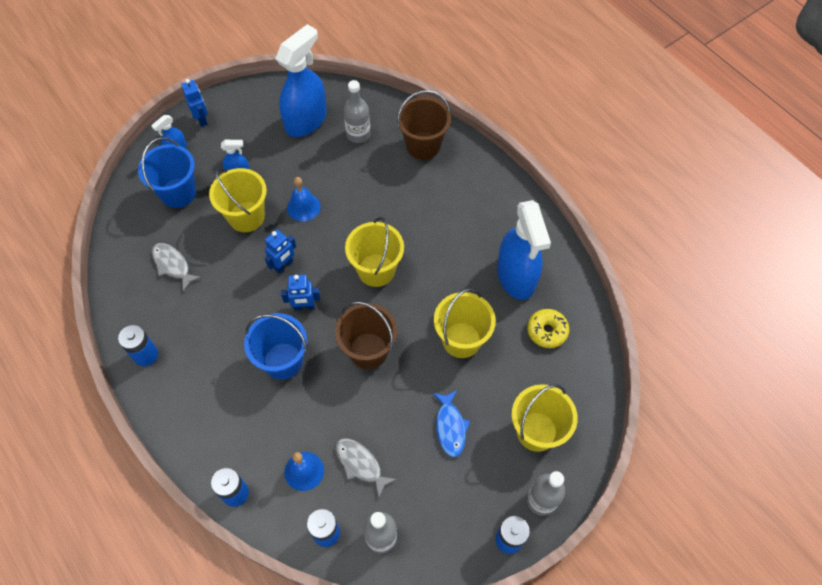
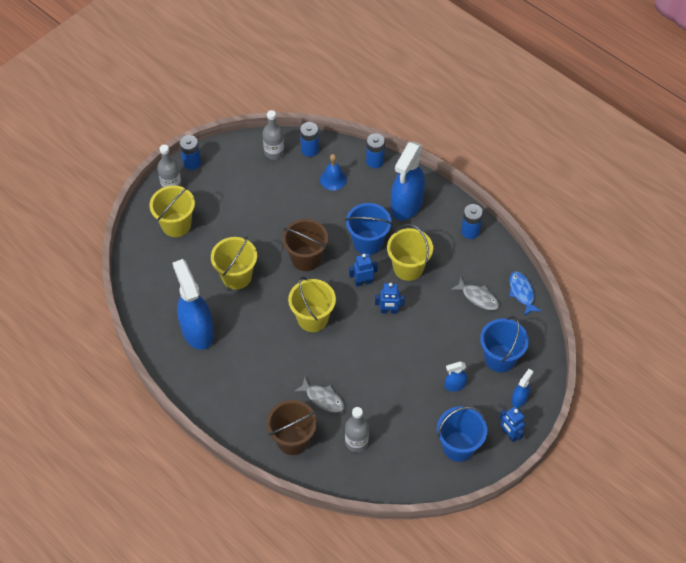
camera: 170 degrees right, 5 degrees down
(246, 217) = (433, 346): yellow bucket -> yellow bucket (408, 268)
(257, 116) = (458, 446): none -> blue bucket
(284, 265) = (389, 311): blue robot -> blue robot turned 120 degrees counterclockwise
(303, 207) = (387, 362): blue bell -> none
(306, 120) = (410, 449): blue spray bottle -> blue spray bottle (406, 205)
(360, 464) = (296, 188): grey fish -> grey fish (323, 398)
(450, 427) = (237, 218): blue fish -> blue fish (522, 292)
(547, 331) = (171, 292): yellow donut -> none

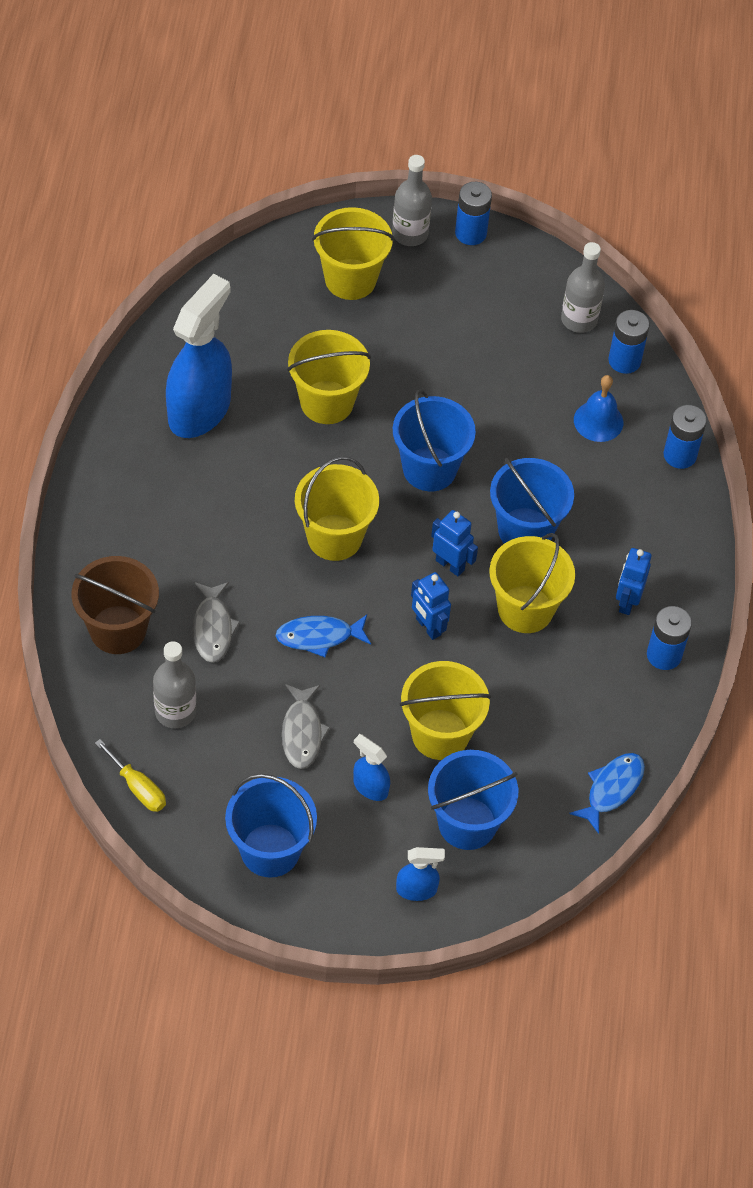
camera: 50 degrees right, 0 degrees up
(306, 258) = (429, 469): brown bucket -> blue bucket
(361, 357) = (319, 636): none -> blue fish
(386, 483) = (138, 787): none -> yellow screwdriver
(406, 205) = (636, 542): blue spray bottle -> none
(447, 341) = (440, 734): none -> yellow bucket
(478, 297) = (552, 733): grey fish -> grey fish (302, 732)
(509, 434) = (344, 909): blue robot -> blue robot (627, 602)

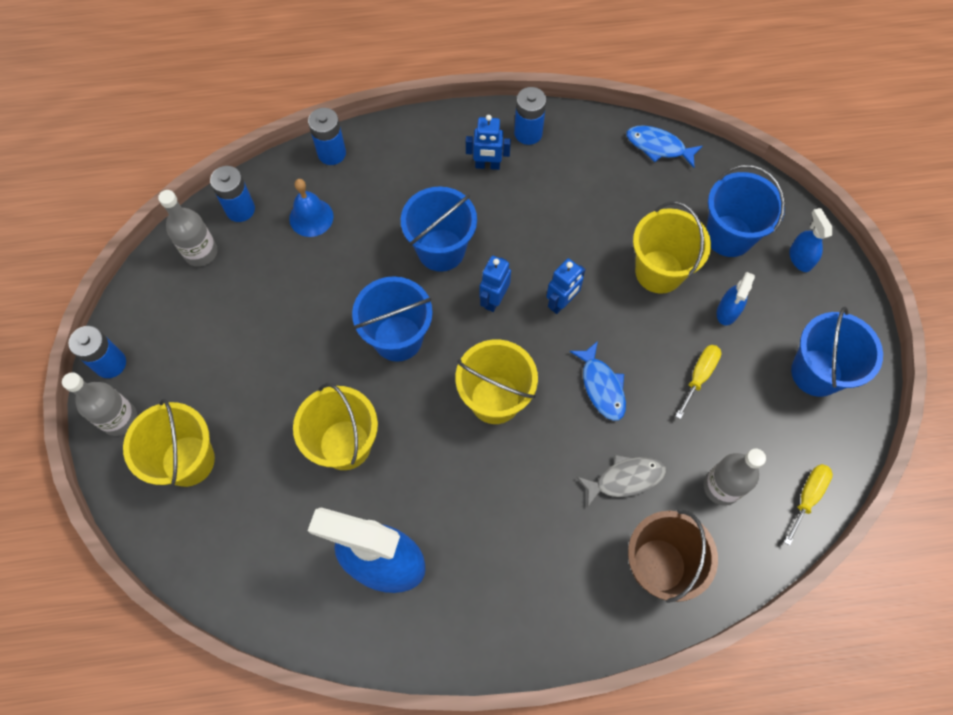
camera: 100 degrees left, 10 degrees up
(302, 732) = (699, 376): grey fish -> yellow screwdriver
(525, 609) = (519, 235): yellow bucket -> none

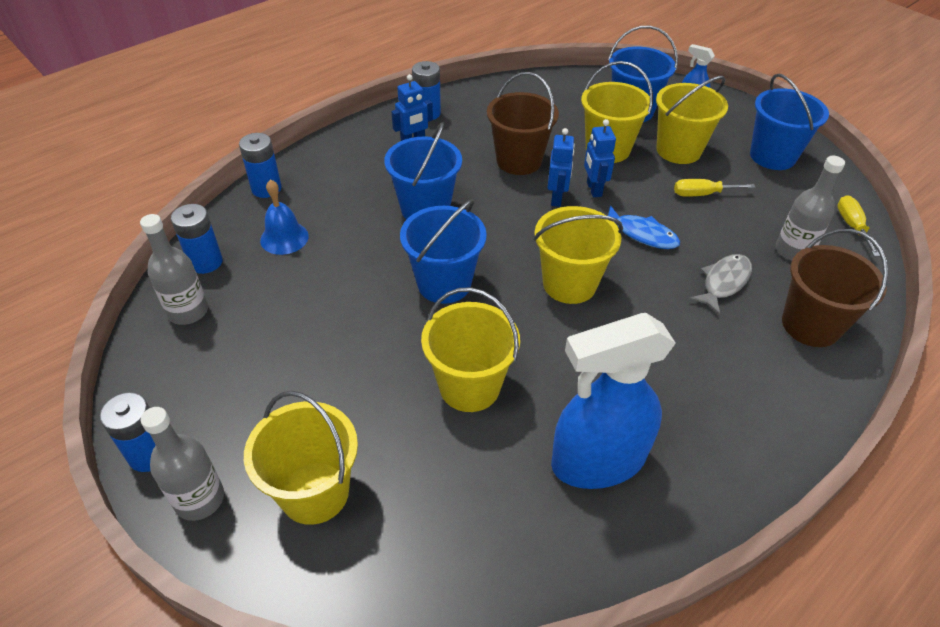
camera: 35 degrees left, 20 degrees down
(494, 299) = (501, 220): blue robot -> blue robot (593, 189)
(564, 239) = (519, 161): none -> brown bucket
(658, 147) = (532, 85): blue fish -> none
(699, 376) = (702, 194): yellow screwdriver -> yellow screwdriver turned 90 degrees counterclockwise
(727, 312) = (678, 150): blue spray bottle -> yellow bucket

